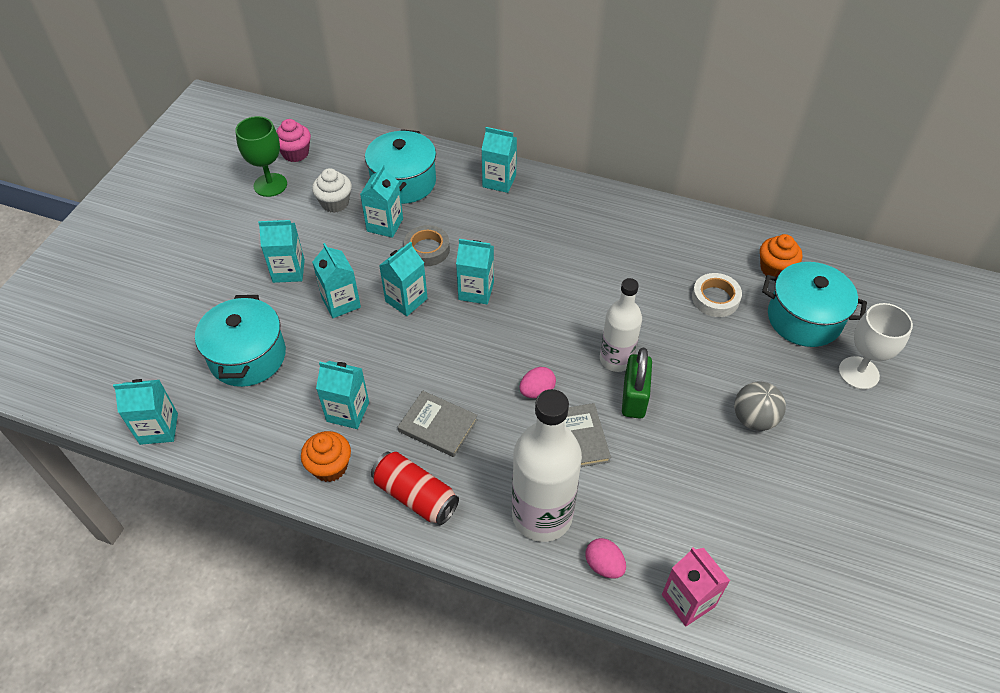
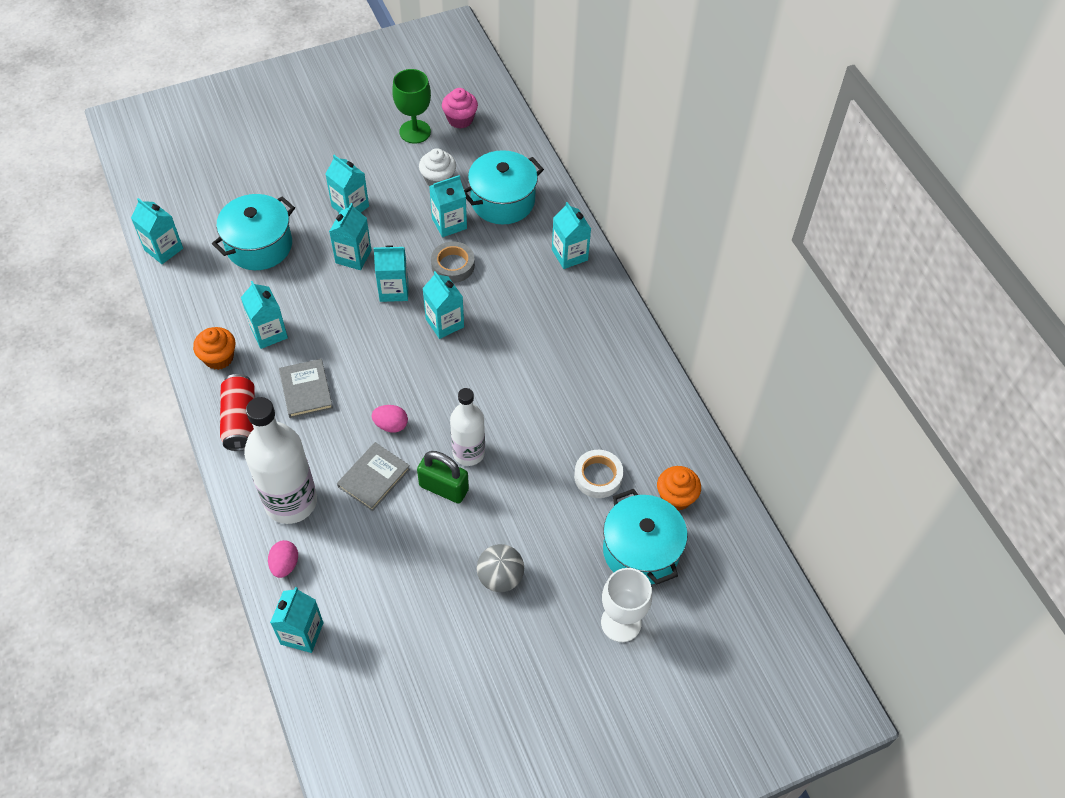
camera: 45 degrees right, 5 degrees up
(634, 398) = (444, 488): green padlock -> green padlock turned 60 degrees clockwise
(688, 600) = (302, 633): pink carton -> turquoise carton

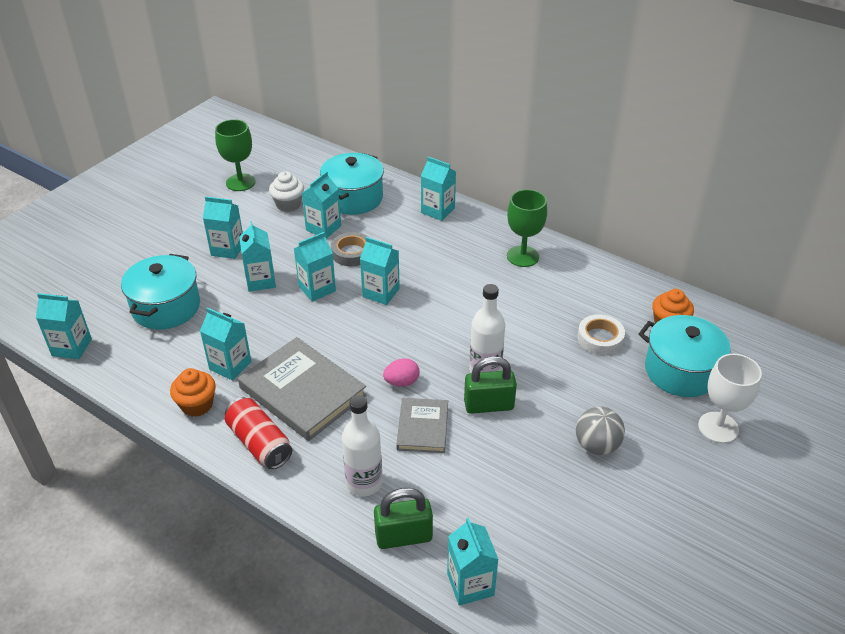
camera: 30 degrees left, 15 degrees down
(285, 565) = (403, 536): pink egg -> green padlock
(291, 501) = (364, 483): white bottle -> white bottle, size x0.63
(306, 390) = (302, 392): grey book -> grey book, size x1.74
(460, 119) = (271, 162): pink cupcake -> none
(605, 349) = (523, 256): none -> green goblet

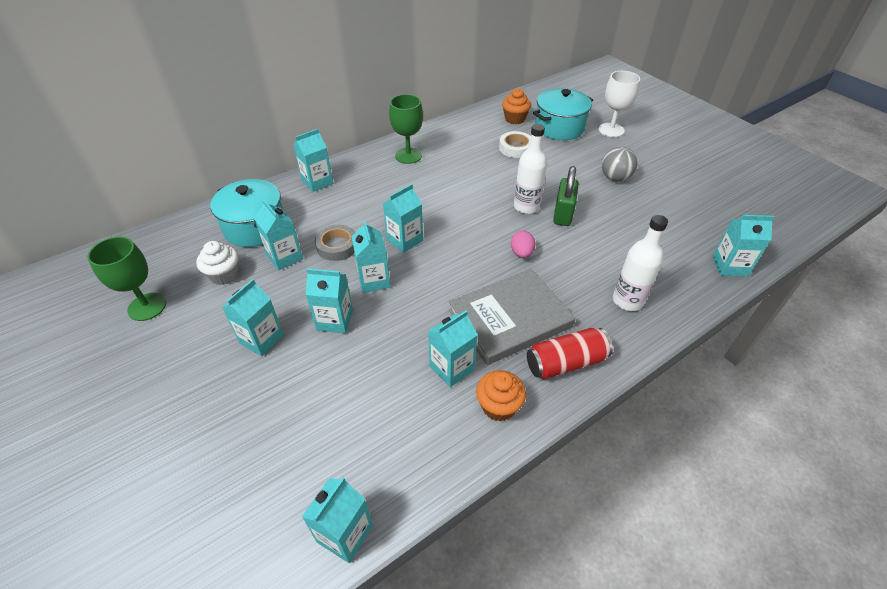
camera: 70 degrees left, 5 degrees up
(166, 307) = (327, 414): turquoise pot -> none
(403, 536) = (684, 290): green padlock -> none
(422, 427) = (576, 254): grey book -> none

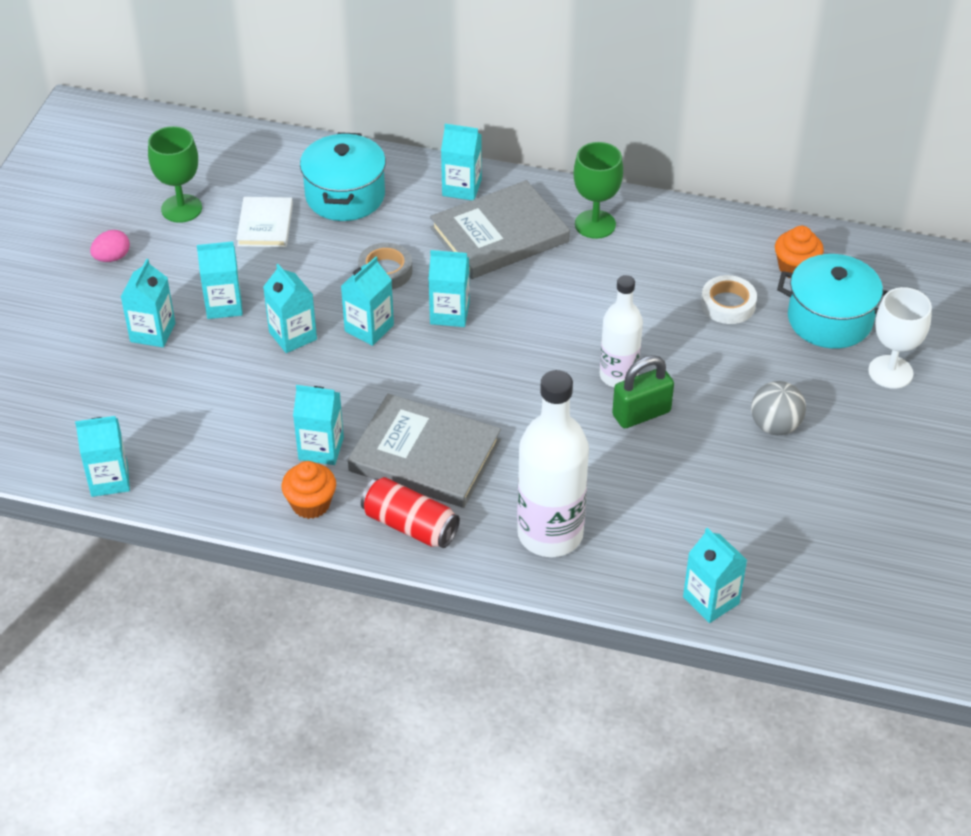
camera: 50 degrees right, 0 degrees up
(224, 275) = (265, 225): white cupcake -> white book
(285, 257) = (330, 246): turquoise carton -> turquoise carton (152, 332)
(371, 189) = (499, 235): none -> grey book
(521, 253) = (532, 414): pink egg -> pink egg (112, 257)
(627, 301) = (550, 534): white bottle -> white bottle, size x1.59

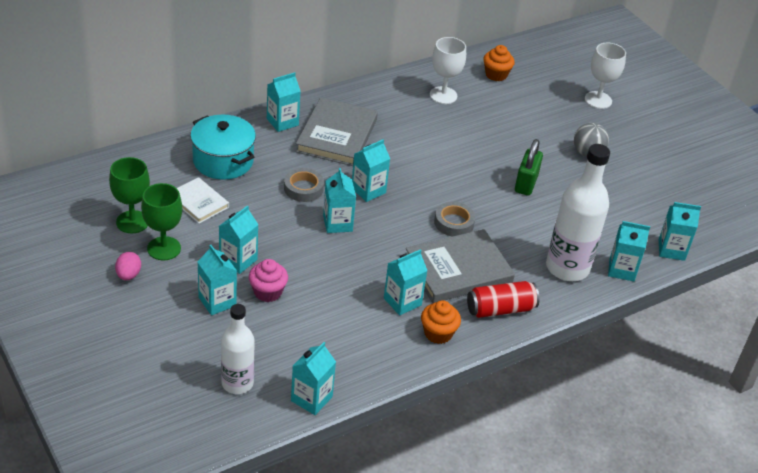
camera: 50 degrees left, 5 degrees down
(208, 353) = (268, 292): none -> pink cupcake
(293, 336) = (302, 253): turquoise carton -> turquoise carton (621, 270)
(493, 404) = (454, 223): none -> grey tape
(595, 224) = (377, 104): green goblet -> green goblet (164, 248)
(618, 376) = (491, 172): white bottle -> white bottle (237, 383)
(690, 257) = (443, 95): none -> white goblet
(728, 304) = (491, 108): white tape -> none
(829, 319) = (542, 90): turquoise pot -> none

